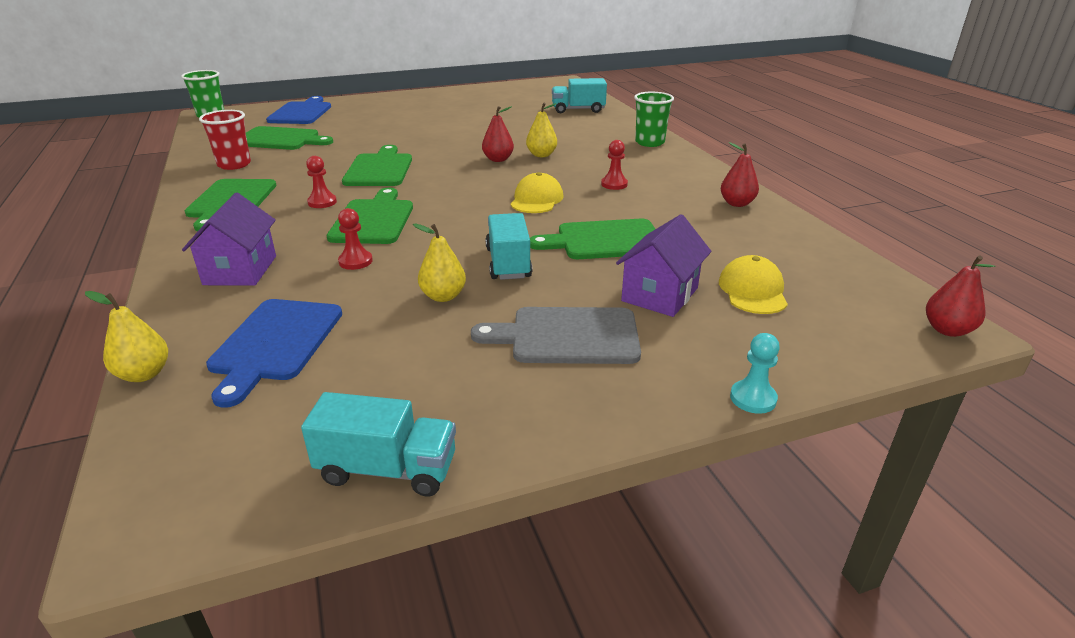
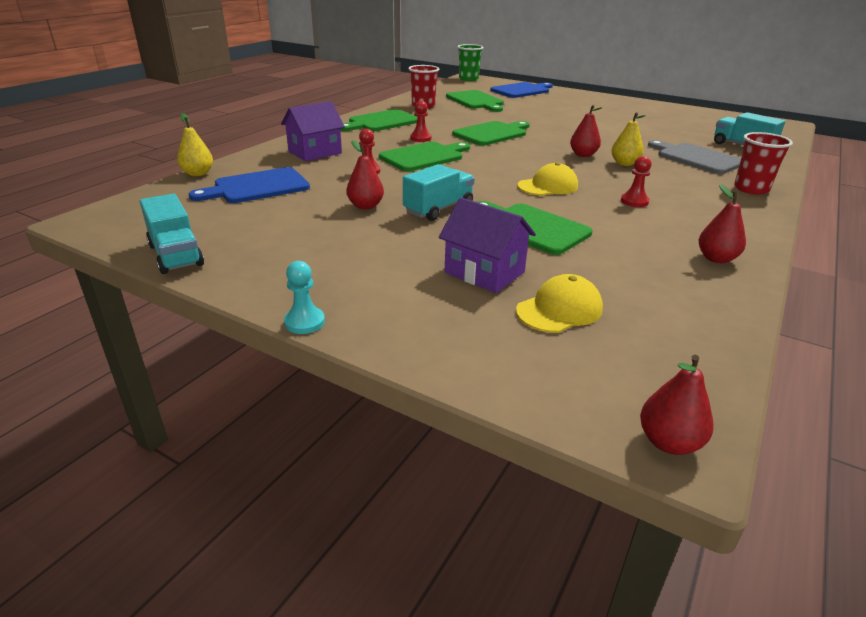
camera: 50 degrees right, 0 degrees up
(443, 296) = (365, 206): yellow pear -> red pear
(567, 336) = (374, 258): grey cutting board -> grey cutting board (696, 158)
(649, 142) = (751, 189): green cup -> red cup
(660, 294) = (484, 272): purple house -> purple house turned 45 degrees clockwise
(753, 398) = (386, 353): turquoise pawn -> turquoise pawn (304, 322)

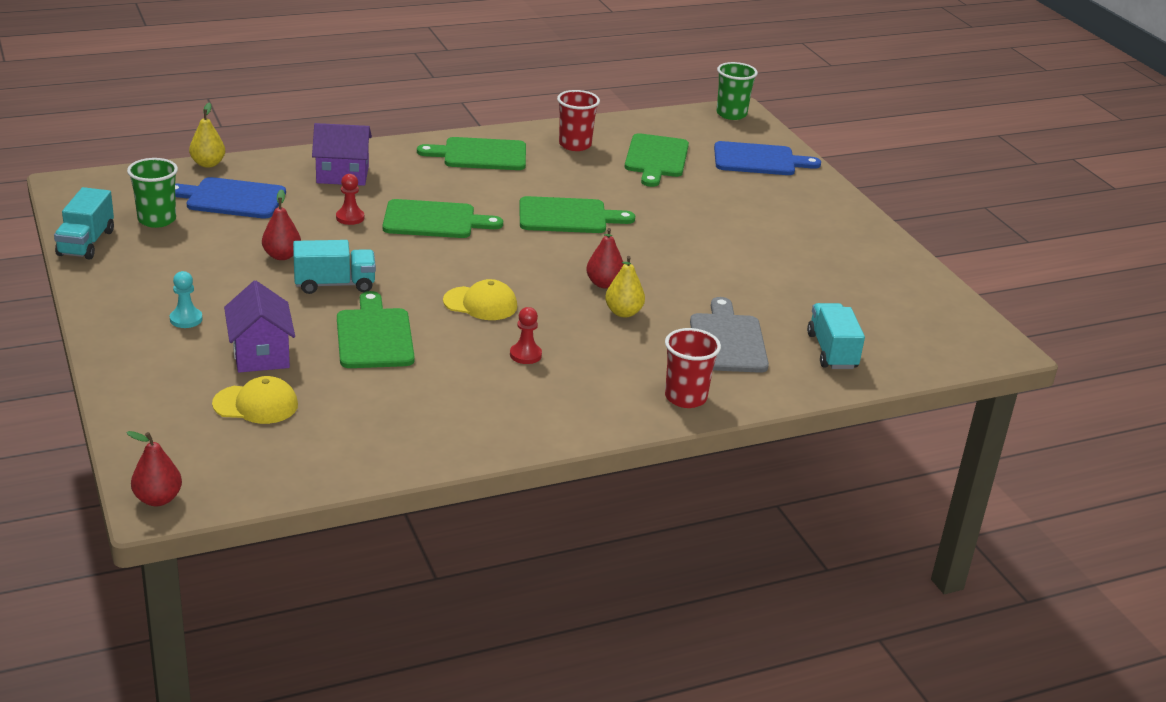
camera: 35 degrees right, 0 degrees up
(217, 218) = (157, 220): none -> green cup
(304, 322) = (89, 332): turquoise pawn -> turquoise pawn (186, 319)
(420, 138) = (477, 194): red pawn -> none
(716, 259) = (464, 433): red pear -> none

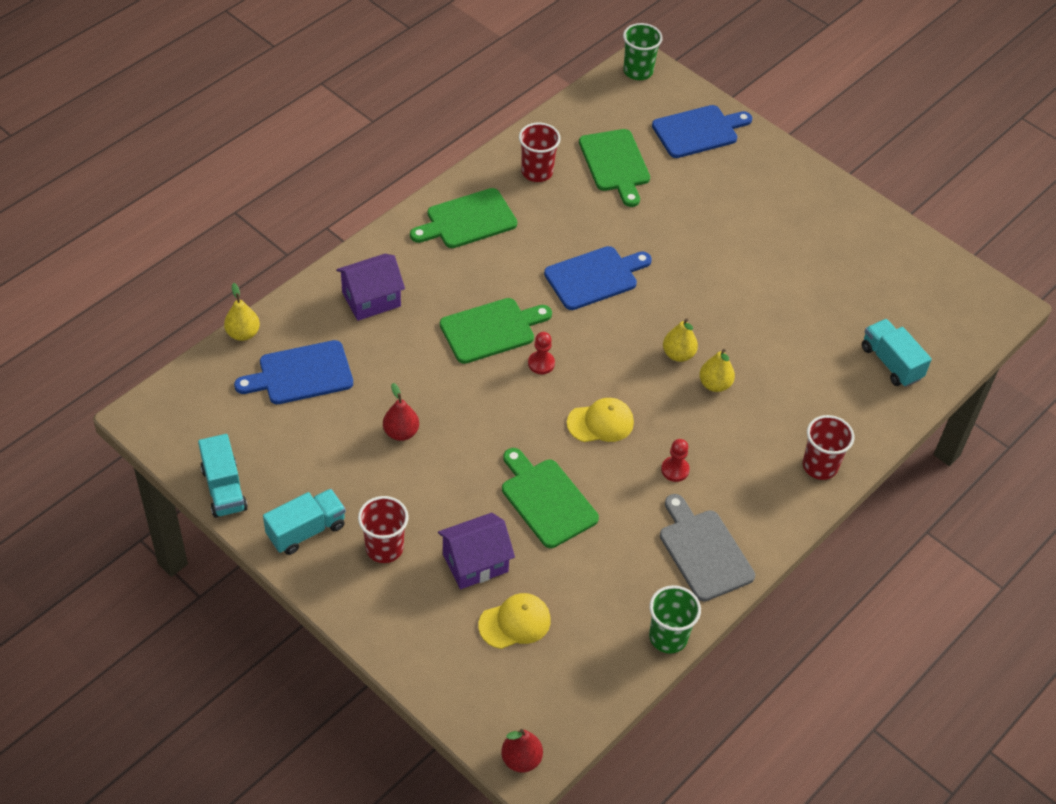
camera: 25 degrees left, 20 degrees up
(157, 220) = (259, 431): green cup -> green cup (668, 637)
(186, 319) = (384, 548): turquoise pawn -> red cup
(261, 354) = (475, 562): purple house -> purple house turned 75 degrees counterclockwise
(334, 284) = (470, 450): turquoise truck -> turquoise truck (306, 530)
(350, 218) = (420, 356): red pawn -> red pawn (541, 363)
(567, 216) = (594, 277): green cutting board -> blue cutting board
(604, 284) = (678, 354): red pear -> yellow pear
(727, 341) = (810, 384): grey cutting board -> grey cutting board (704, 551)

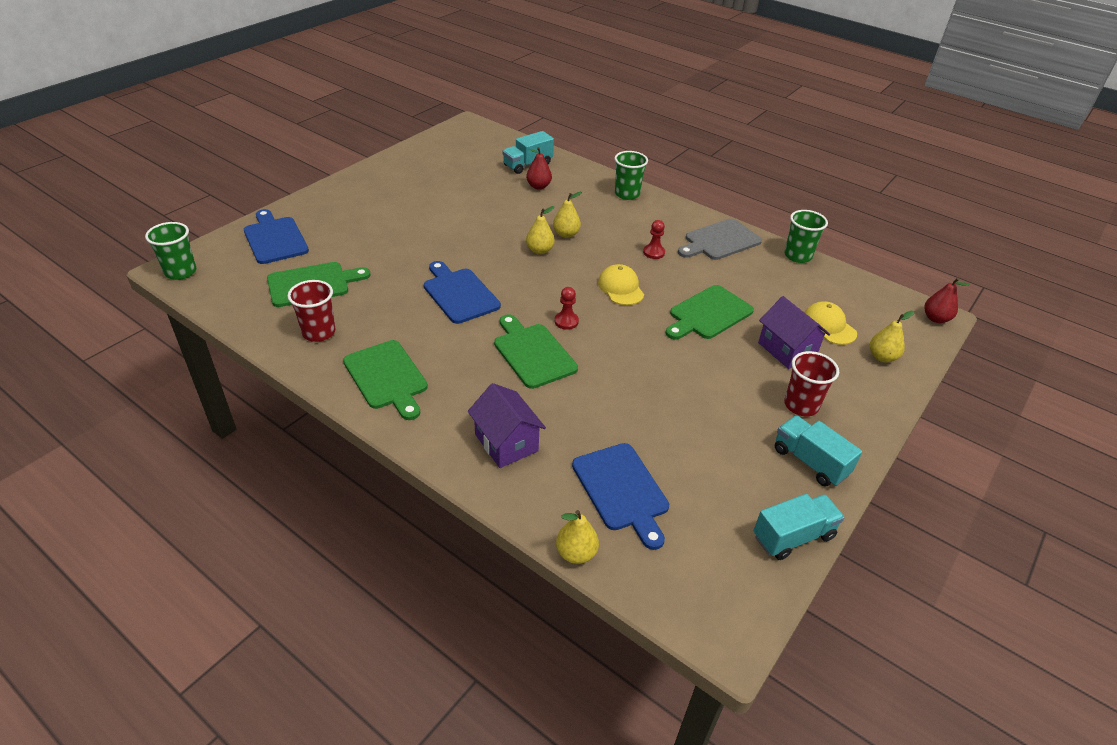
camera: 95 degrees left, 10 degrees down
(401, 432) = (671, 405): red pear -> red pear (538, 186)
(452, 661) = (882, 357): none -> yellow pear
(820, 466) = (627, 194): red cup -> green cup

